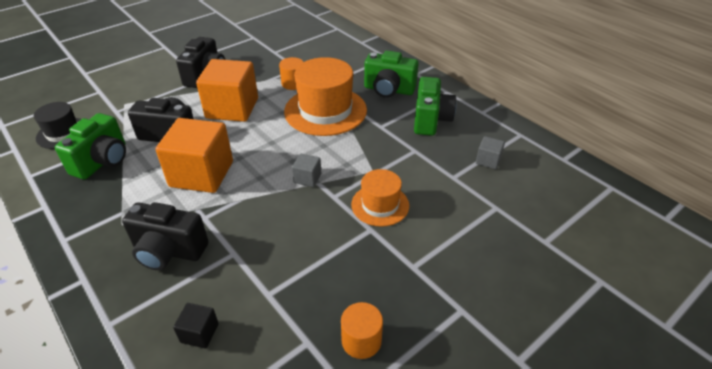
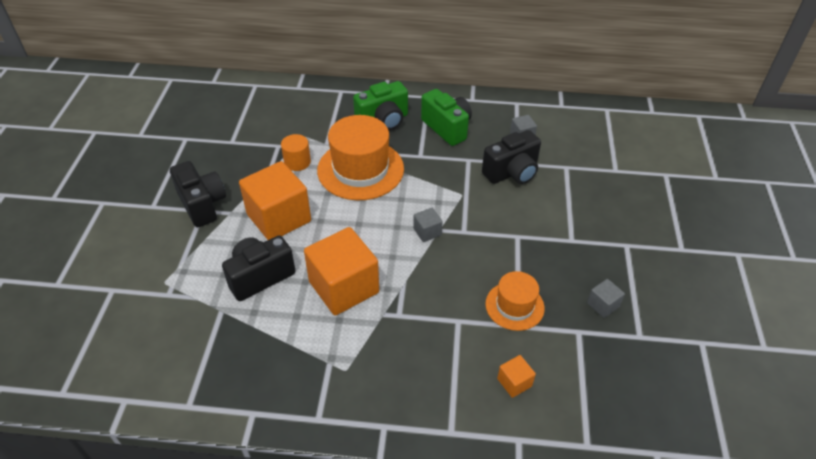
camera: 45 degrees left, 5 degrees up
(63, 133) = (149, 350): black hat -> none
(103, 161) = (238, 342): green camera -> none
(169, 251) = (412, 356): black camera -> black camera (512, 172)
(199, 333) = (514, 382): black cube -> orange cube
(361, 340) = (603, 305): orange cylinder -> grey cube
(380, 205) = (500, 215): orange hat -> orange hat (514, 306)

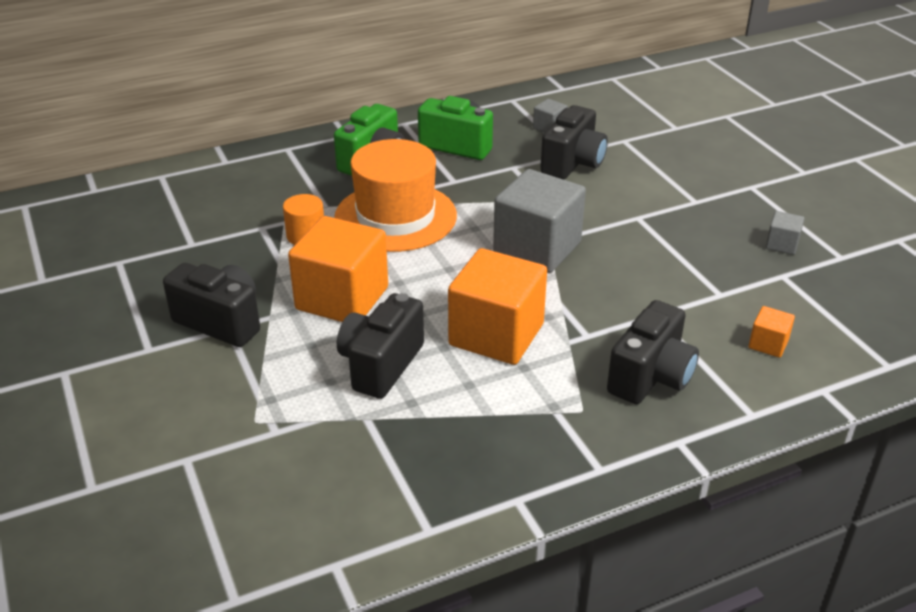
camera: 30 degrees left, 10 degrees down
(410, 367) = (651, 377): none -> black camera
(427, 232) = (537, 248): grey cube -> grey cube, size x2.28
(514, 306) = (699, 279): orange hat -> none

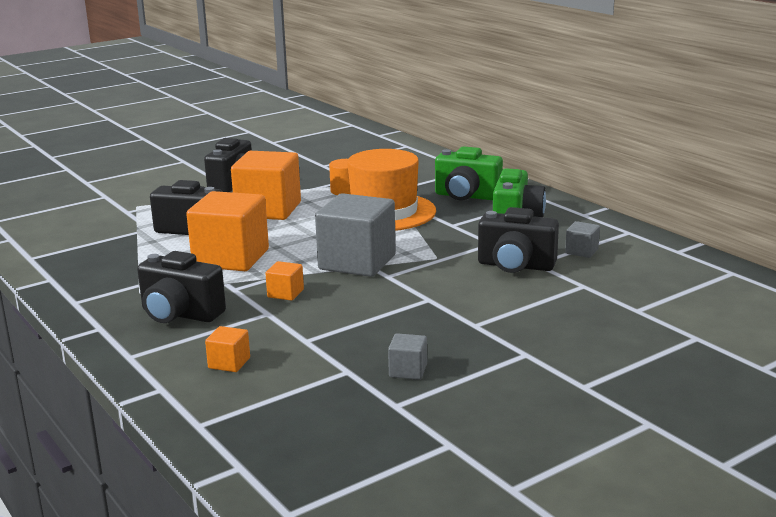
camera: 80 degrees right, 15 degrees down
(608, 300) = (285, 293): none -> orange cube

